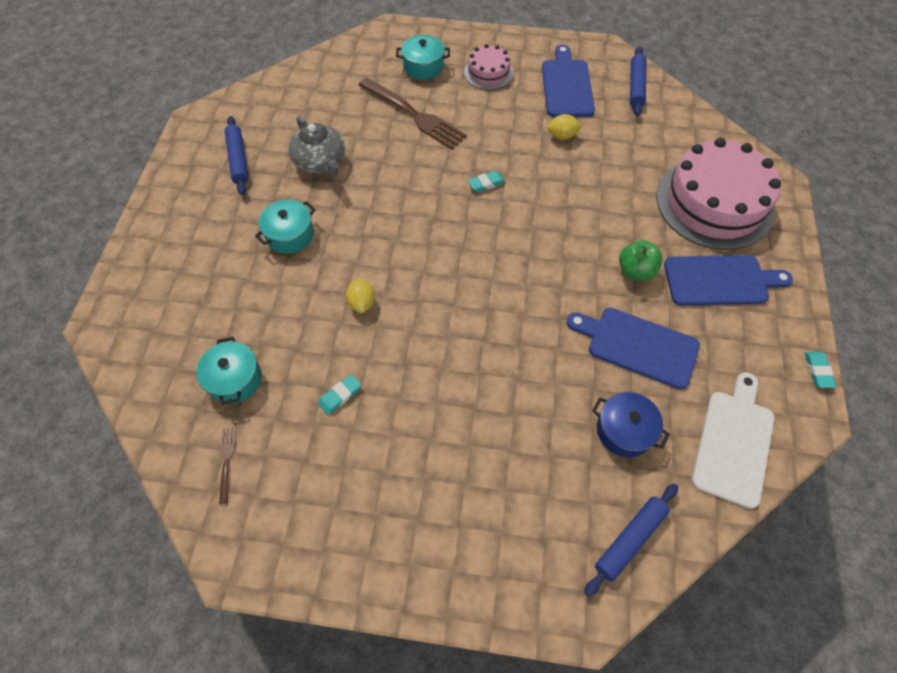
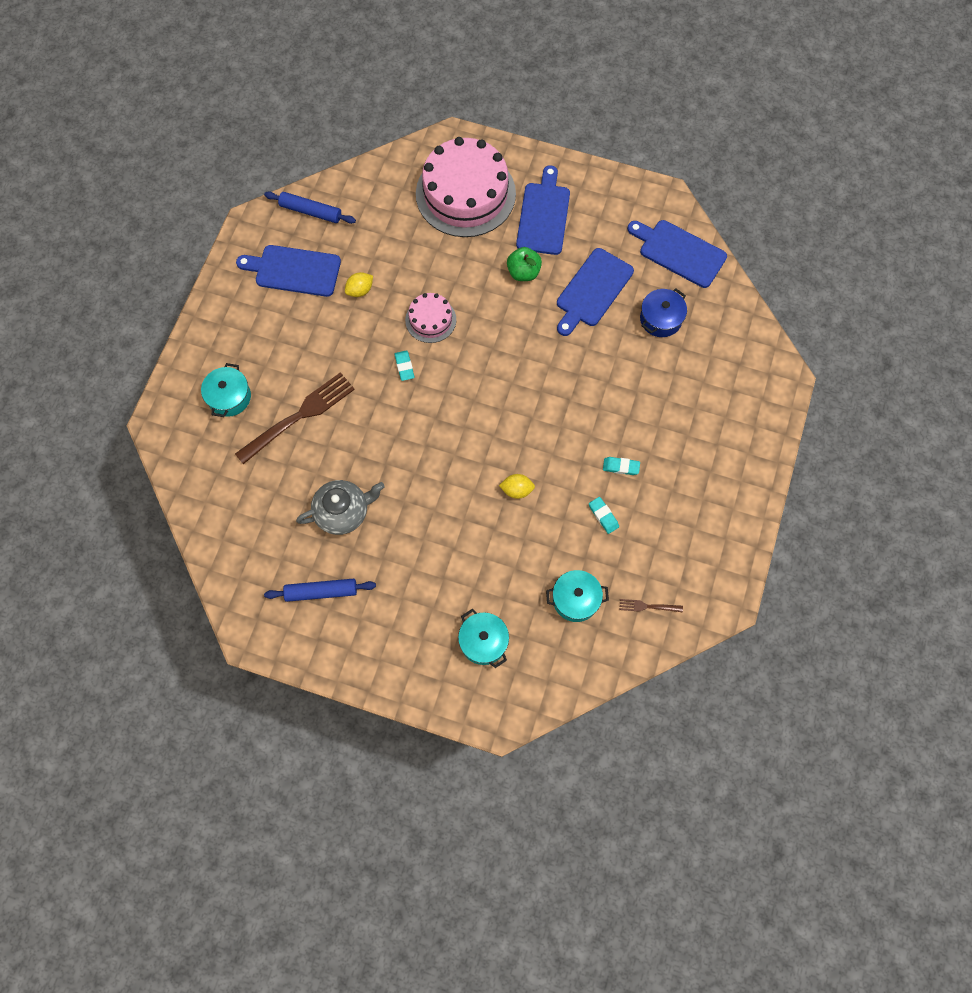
camera: 80 degrees left, 10 degrees up
(290, 235) = (430, 546): turquoise pot -> turquoise pot (483, 641)
(488, 72) = (256, 337): pink cake -> pink cake (430, 320)
(562, 136) = (360, 290): yellow lemon -> yellow lemon turned 45 degrees clockwise
(629, 539) = (739, 337): blue rolling pin -> none
(734, 442) = (679, 252): white cutting board -> blue cutting board
(818, 371) = (632, 180): turquoise eraser -> turquoise eraser (621, 467)

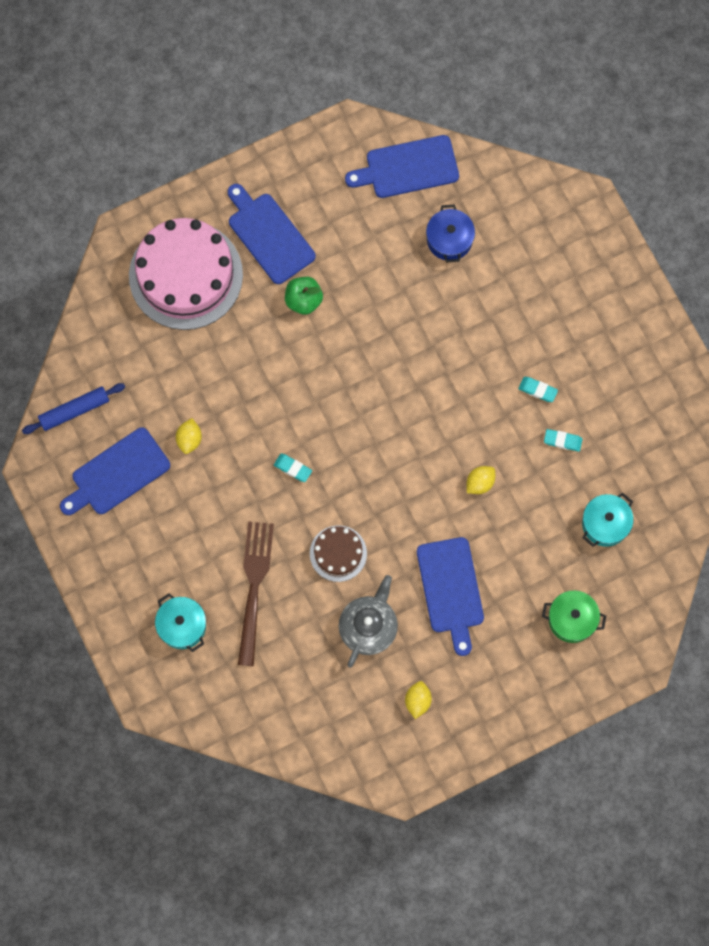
camera: 45 degrees left, 5 degrees up
(321, 592) = (417, 701): blue rolling pin -> yellow lemon
(375, 446) = (338, 553): none -> brown cake
(430, 320) = (272, 410): pink cake -> none
(483, 641) = (572, 619): turquoise pot -> green pot
(592, 290) = (373, 265): blue cutting board -> blue cutting board (451, 590)
(621, 467) = (537, 390): turquoise eraser -> turquoise eraser turned 60 degrees clockwise
(648, 606) = (660, 478): brown fork -> none

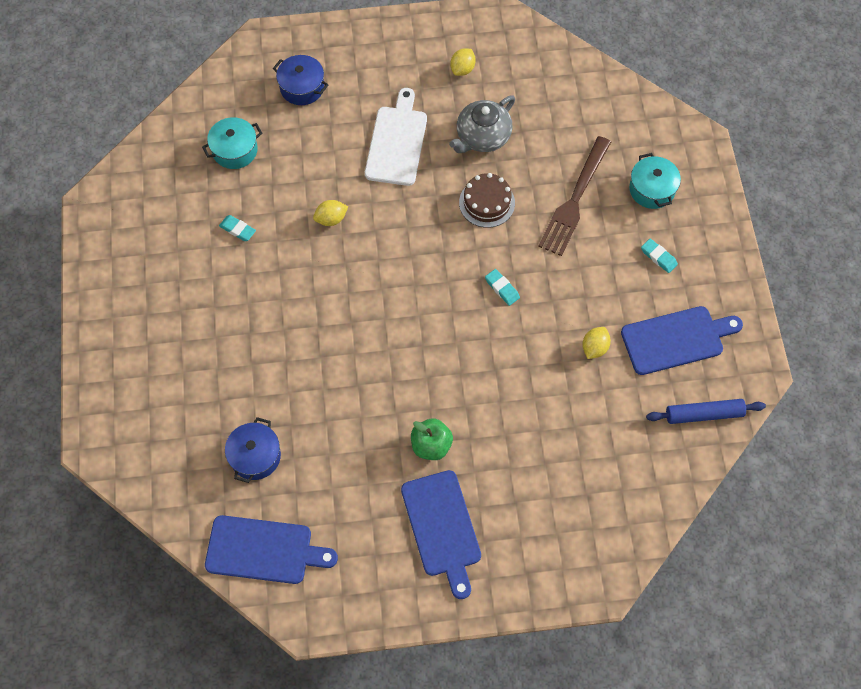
camera: 160 degrees left, 10 degrees down
(186, 275) = (546, 515): pink cake -> none
(451, 590) = (397, 142): blue cutting board -> white cutting board
(537, 390) = (238, 281): turquoise eraser -> turquoise eraser (658, 257)
(572, 619) = (302, 87): green pot -> blue pot

